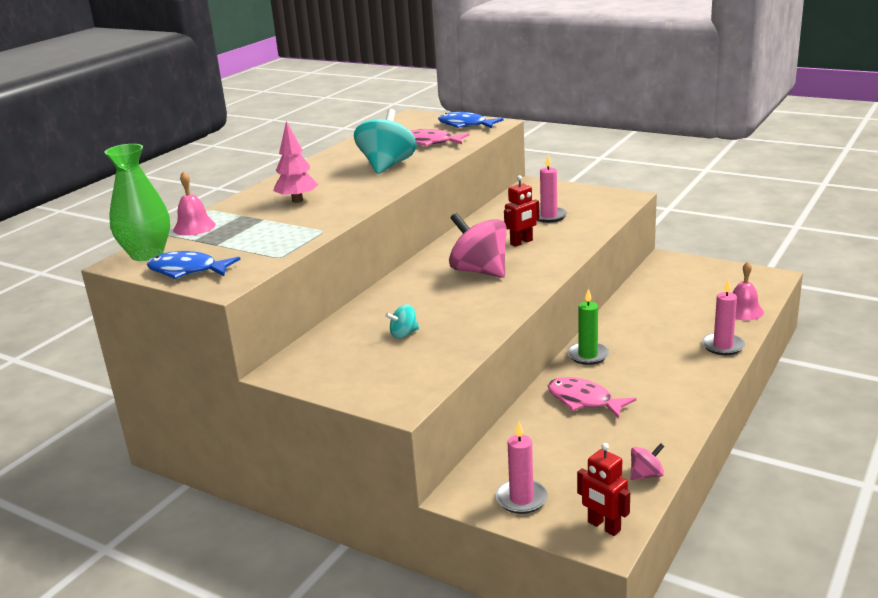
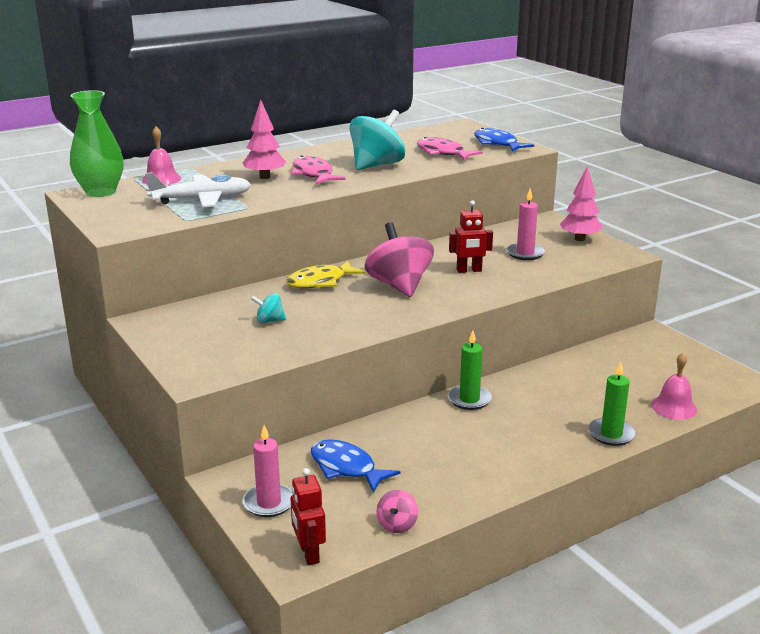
camera: 25 degrees right, 0 degrees up
(187, 271) = (108, 212): blue fish -> blue fish (346, 468)
(267, 235) = (202, 200): none -> white plane
(406, 287) = (320, 282): none -> yellow fish
(577, 193) = (579, 239): none -> pink tree
(584, 400) = (418, 438): pink fish -> pink fish (313, 174)
(646, 475) = (397, 525): pink spinning top -> pink spinning top turned 105 degrees clockwise
(723, 346) = (611, 434): pink candle -> green candle

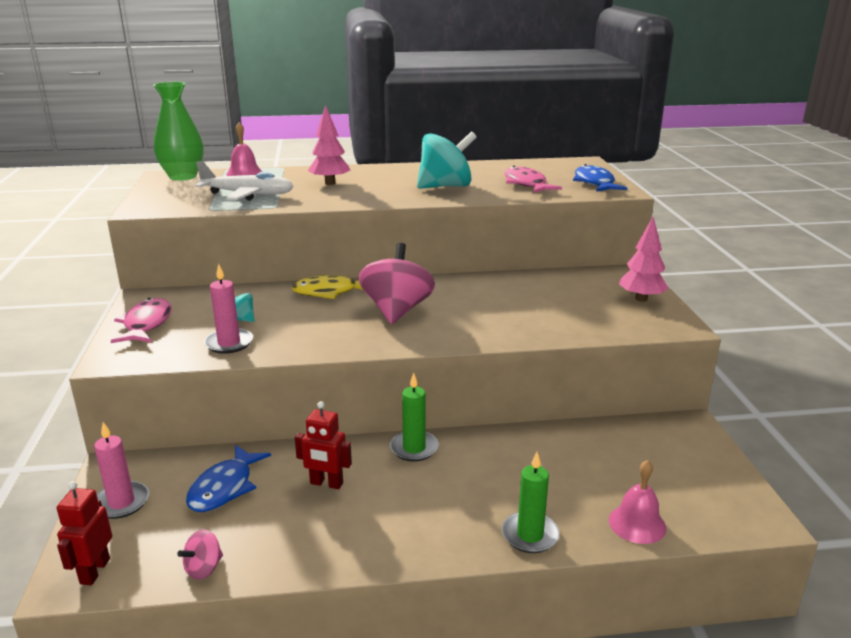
camera: 25 degrees right, 0 degrees up
(313, 174) = (375, 187): pink fish -> pink fish (146, 324)
(346, 468) = (224, 488): blue fish -> blue fish turned 135 degrees counterclockwise
(469, 270) = (483, 309): red robot -> red robot (326, 483)
(525, 253) = (563, 303): pink candle -> pink candle (229, 343)

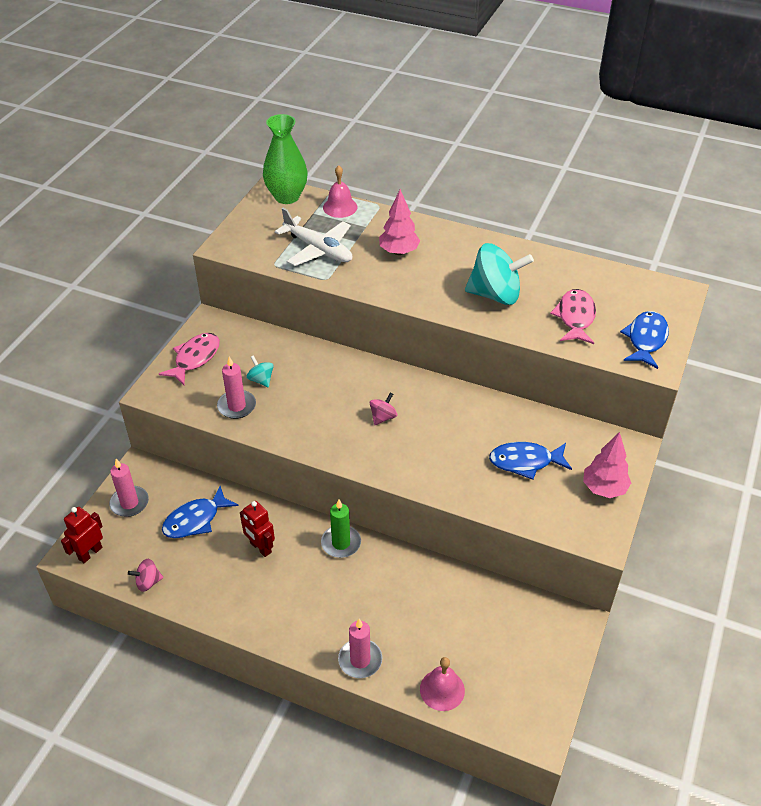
camera: 30 degrees right, 20 degrees up
(330, 292) = (348, 370): yellow fish -> none
(397, 311) = (383, 417): pink spinning top -> pink spinning top, size x0.46
(530, 535) = (360, 660): green candle -> pink candle
(558, 302) = (525, 462): none -> blue fish

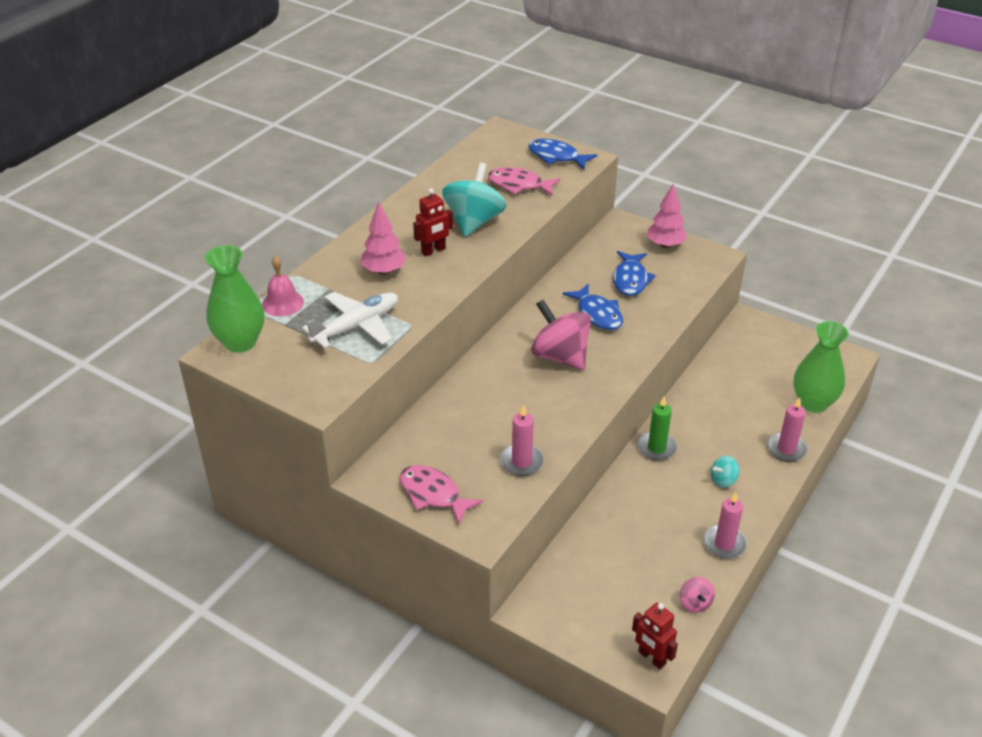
camera: 80 degrees left, 5 degrees down
(129, 503) = (582, 620): pink candle -> pink candle (724, 544)
(195, 520) = (614, 559): blue fish -> blue fish (597, 314)
(260, 548) = (657, 508): red robot -> red robot (433, 251)
(261, 380) = (485, 440): turquoise spinning top -> turquoise spinning top (723, 480)
(383, 417) = (560, 356): pink spinning top -> pink spinning top, size x2.17
(442, 689) = (813, 403): pink bell -> green vase

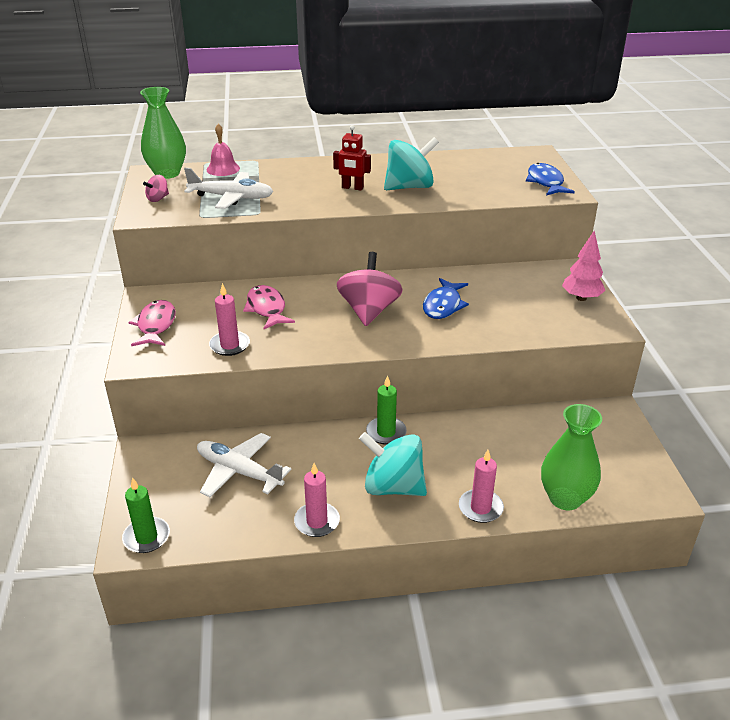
camera: 50 degrees right, 5 degrees down
(384, 271) = (303, 182): pink tree -> none
(519, 185) = (483, 184): pink fish -> pink fish (267, 309)
(621, 560) = (239, 471): none -> white plane
(630, 279) = (509, 301): blue fish -> none
(651, 658) = (146, 537): red robot -> green candle
(695, 603) = (230, 535): pink spinning top -> pink spinning top (158, 199)
(723, 480) = (393, 486): turquoise spinning top -> turquoise spinning top, size x2.17

